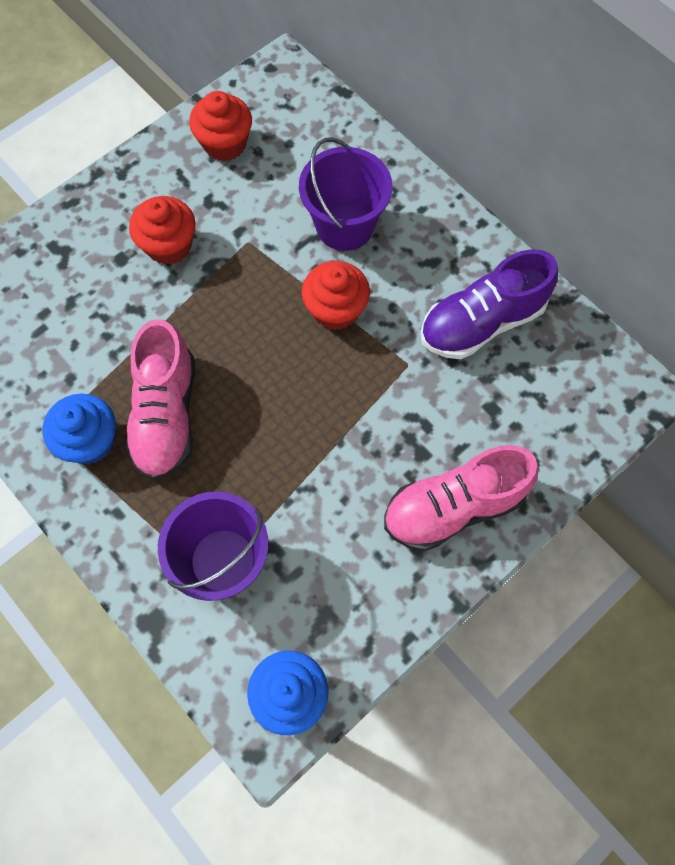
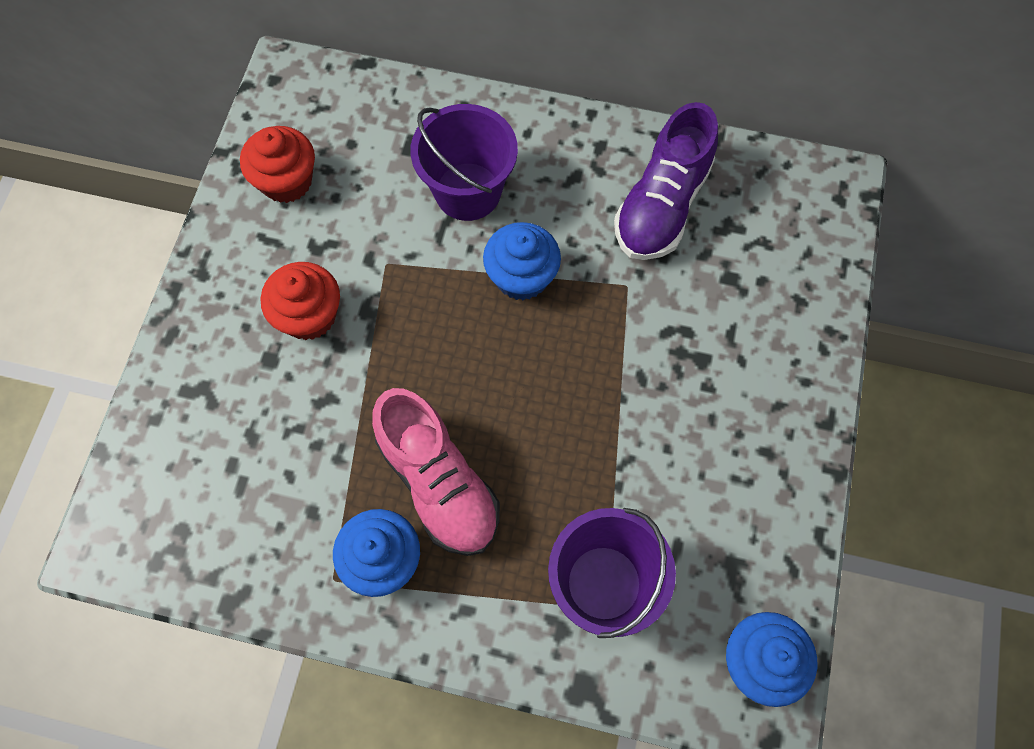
camera: 35 degrees left, 0 degrees up
(335, 310) = (521, 276): red cupcake -> blue cupcake
(453, 507) = (766, 389): pink shoe -> none

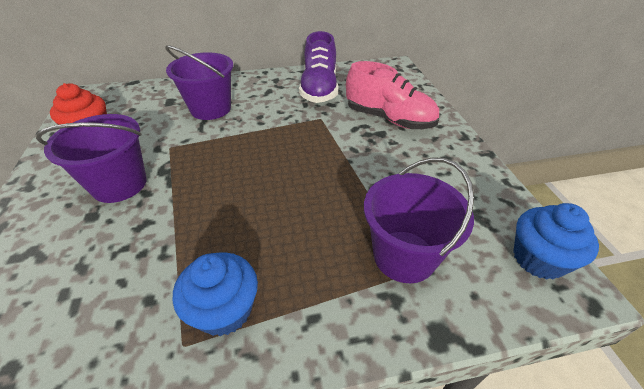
camera: 25 degrees left, 25 degrees down
(309, 315) = (119, 184): red cupcake -> purple bucket
(438, 483) = (251, 242): pink shoe -> pink shoe (389, 119)
(521, 276) = (258, 130): blue cupcake -> none

